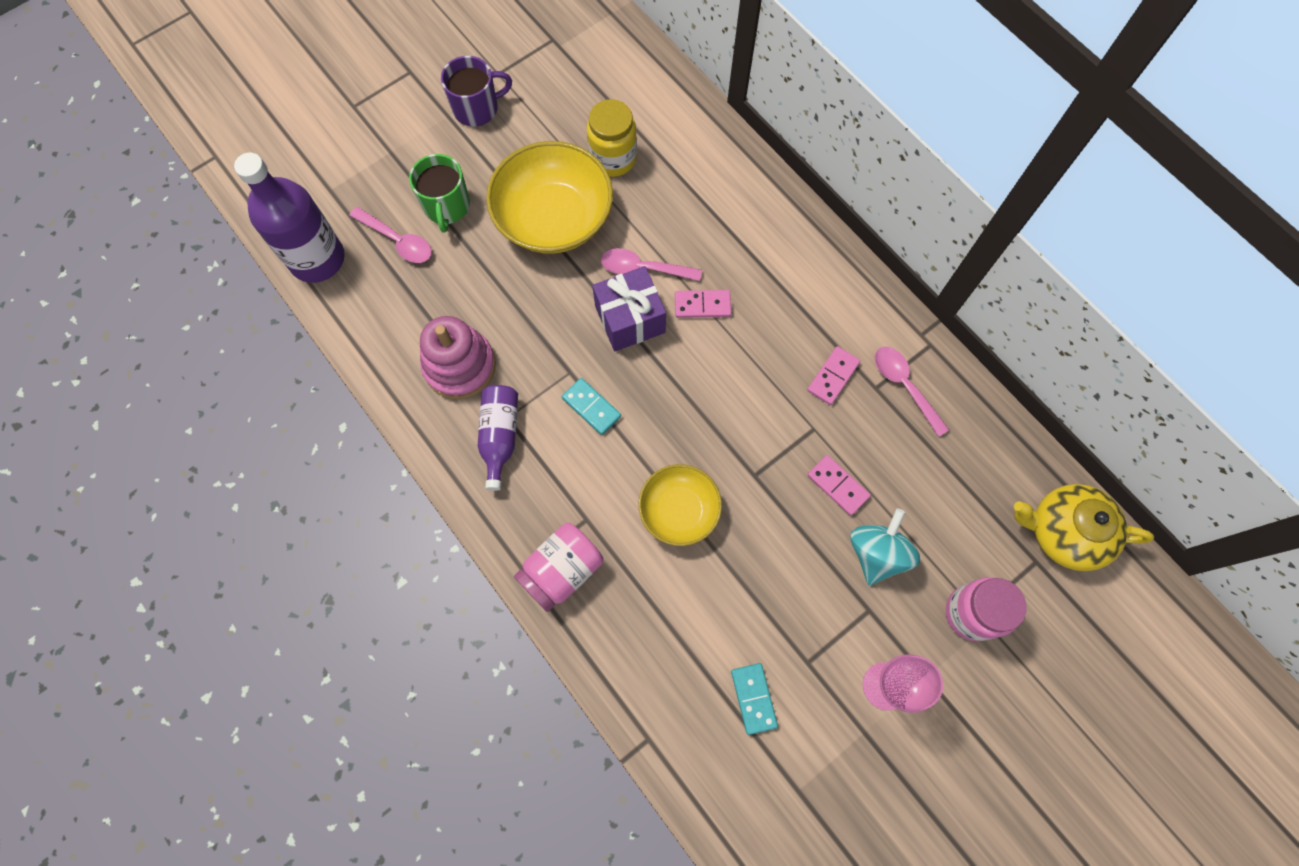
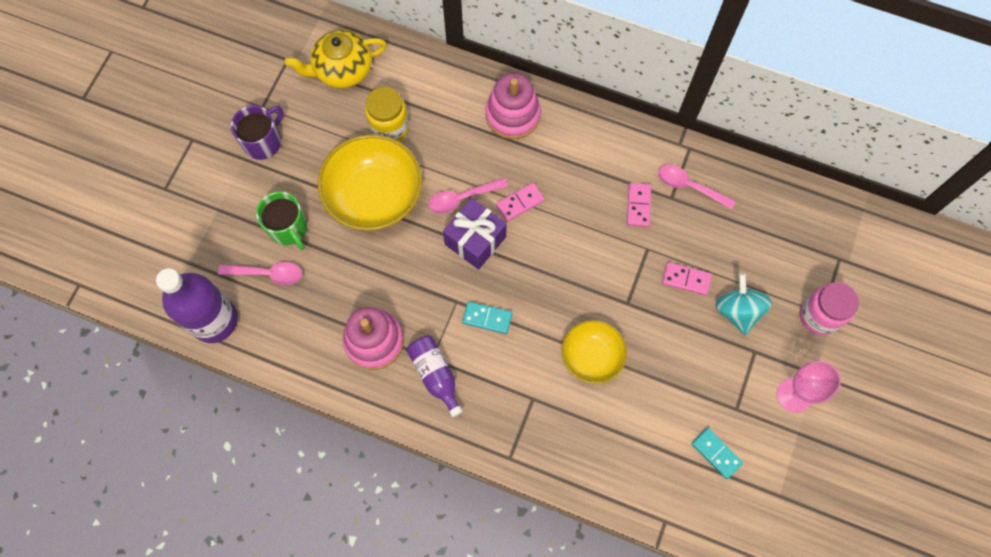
camera: 30 degrees left, 0 degrees up
(561, 570) = (537, 443): pink jar -> none
(752, 209) = (512, 115): none -> pink stacking toy
(1063, 532) = (845, 229): yellow teapot -> yellow teapot (342, 70)

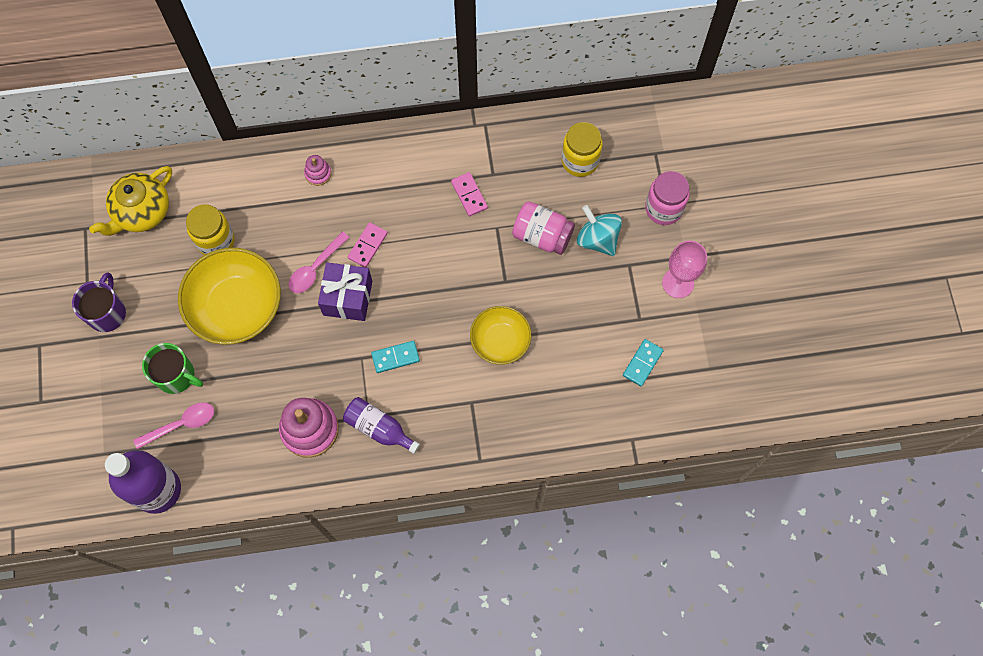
camera: 30 degrees left, 0 degrees up
(512, 115) = (318, 173): pink stacking toy -> pink stacking toy, size x0.49
(686, 279) = (542, 236): pink domino -> pink jar
(689, 186) = (502, 157): pink spoon -> none
(716, 453) = (642, 363): turquoise domino -> turquoise domino turned 75 degrees counterclockwise
(761, 228) = (580, 161): none -> yellow jar

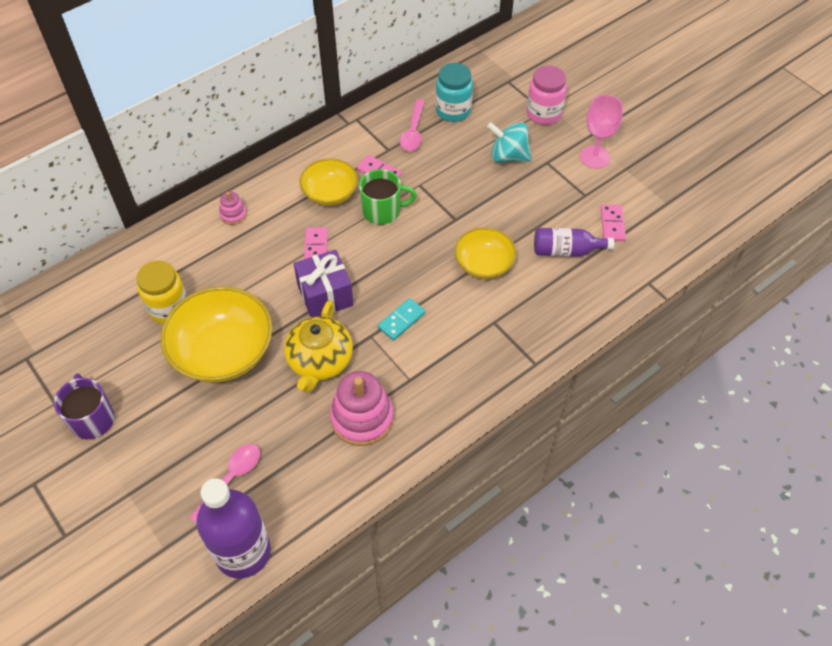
camera: 30 degrees left, 15 degrees down
(141, 212) = (78, 318): yellow teapot -> yellow teapot (319, 361)
(176, 376) = (199, 438): green mug -> green mug (382, 211)
(315, 268) = (279, 286): pink spoon -> pink spoon (413, 132)
(379, 428) = (426, 384): purple bottle -> purple bottle (566, 250)
(413, 195) = (330, 193): none -> yellow bowl
(542, 236) = (461, 174): pink jar -> none
(580, 161) = (453, 111): yellow jar -> turquoise jar
(642, 363) = (612, 224): turquoise domino -> pink domino

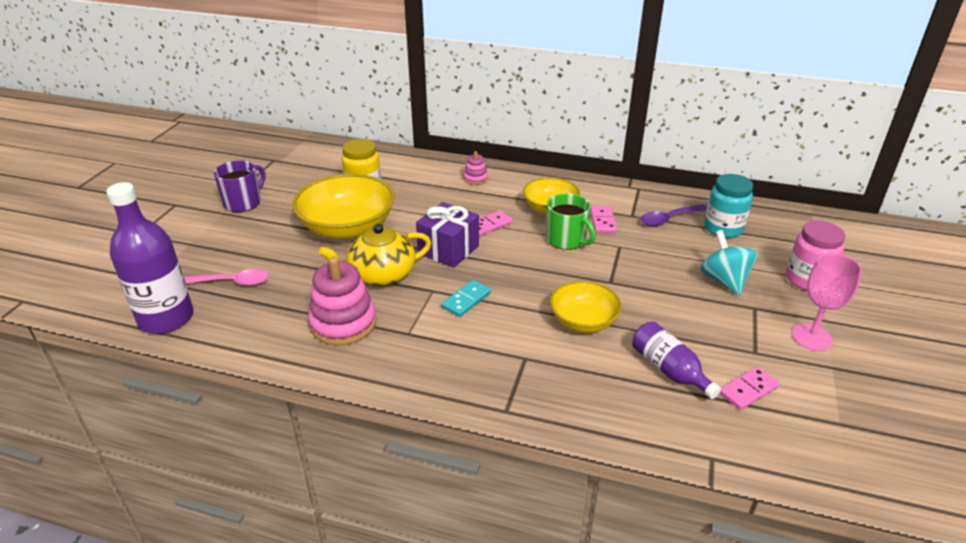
camera: 55 degrees right, 20 degrees down
(401, 320) = (466, 300): turquoise domino -> turquoise domino turned 60 degrees counterclockwise
(413, 132) = (668, 219): pink spoon -> purple spoon

